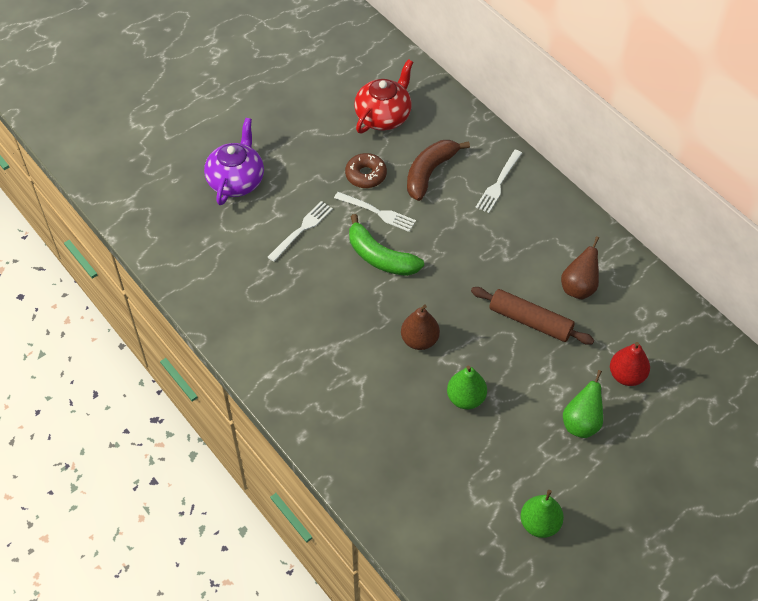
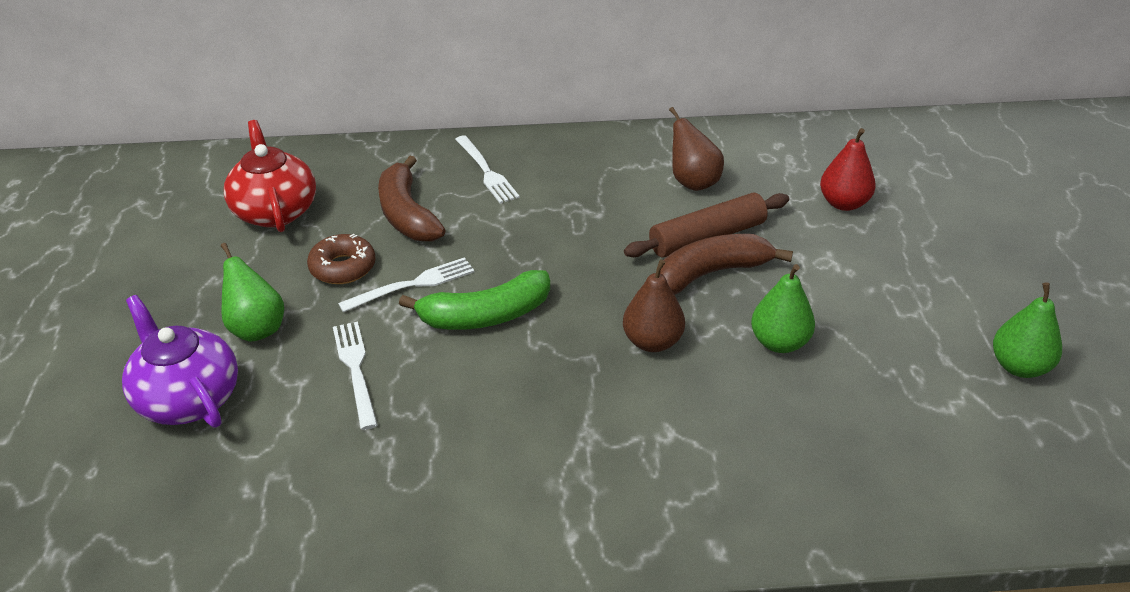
camera: 55 degrees left, 15 degrees down
(498, 339) = (711, 273): none -> brown banana
(581, 423) = (887, 265): green pear -> green pear (256, 328)

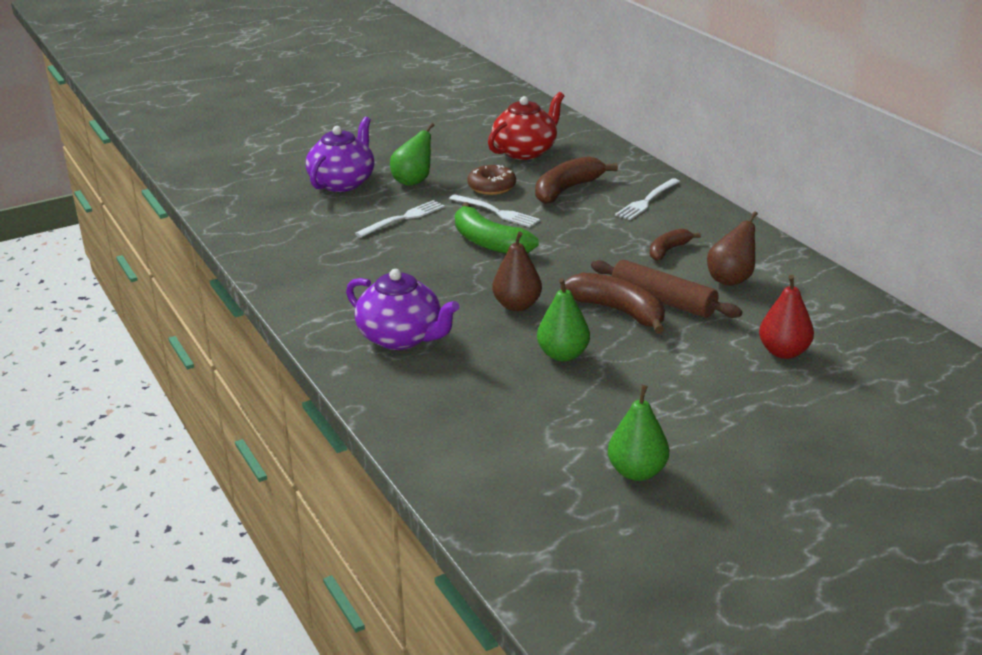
camera: 65 degrees right, 10 degrees down
(606, 197) = (668, 250): none -> brown banana
(670, 464) = (401, 338): none -> purple teapot

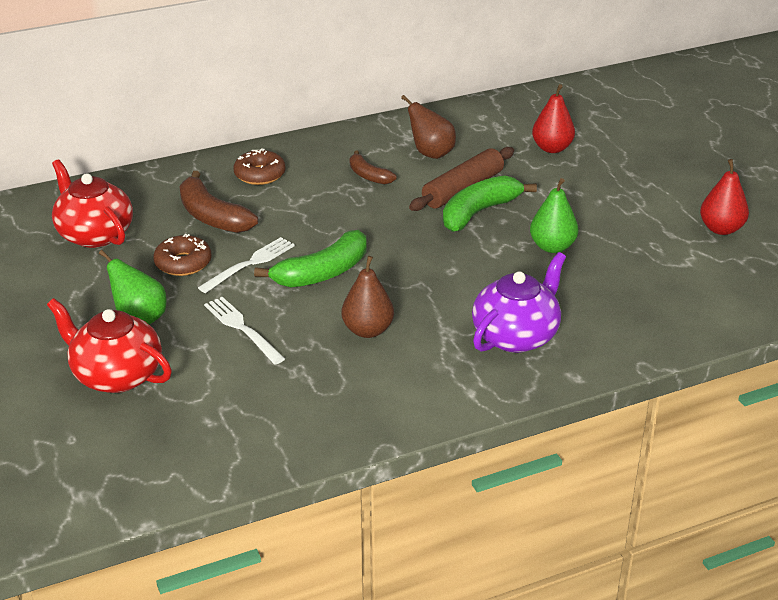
camera: 85 degrees left, 5 degrees up
(343, 183) = (116, 375): purple teapot -> red teapot
(517, 305) = (460, 264): brown pear -> brown pear (368, 330)
(618, 311) = (479, 212): brown banana -> green banana
(637, 472) = (721, 229): green pear -> red pear
(647, 201) = (260, 174): white fork -> brown donut

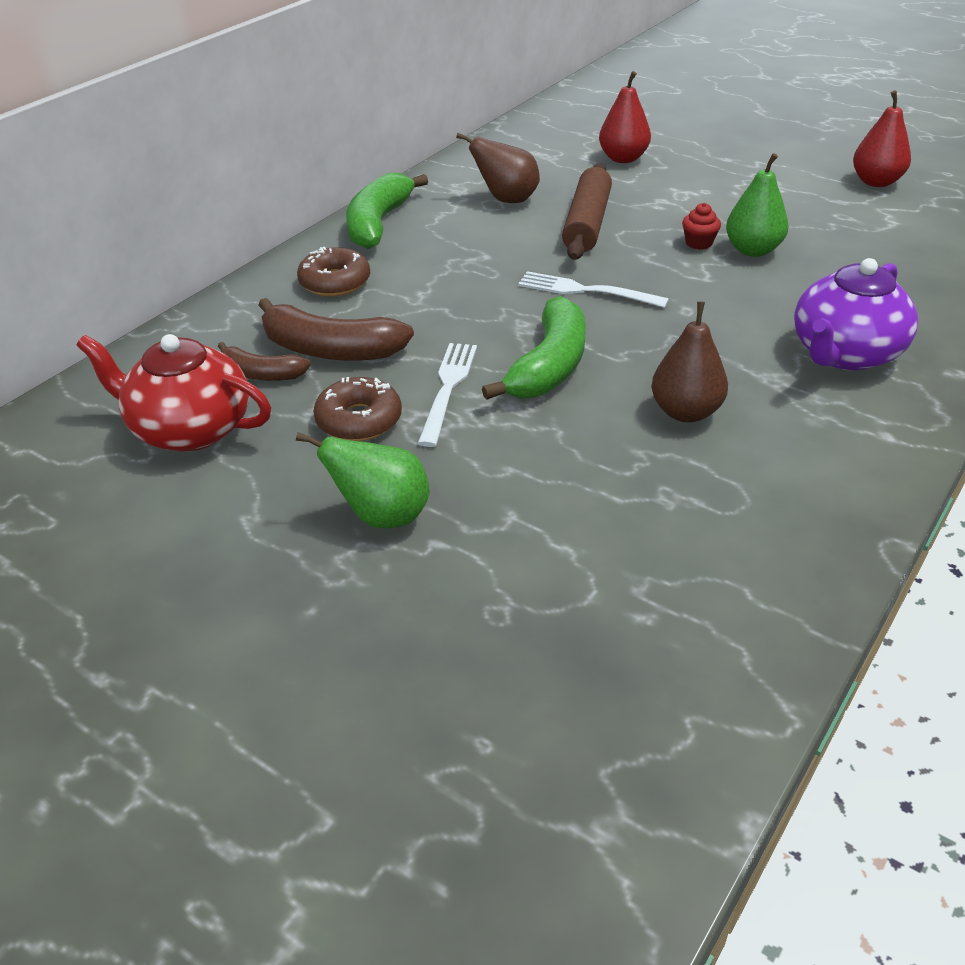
camera: 30 degrees left, 5 degrees up
(116, 375) = (441, 612): red teapot -> none
(241, 328) = (534, 472): white fork -> white fork (585, 291)
(368, 175) = (467, 243): brown banana -> brown banana (261, 374)
(479, 212) = (634, 241): green banana -> green banana (378, 223)
(516, 336) = (845, 354): purple teapot -> purple teapot turned 150 degrees counterclockwise
(521, 229) = (699, 243): none -> red cupcake

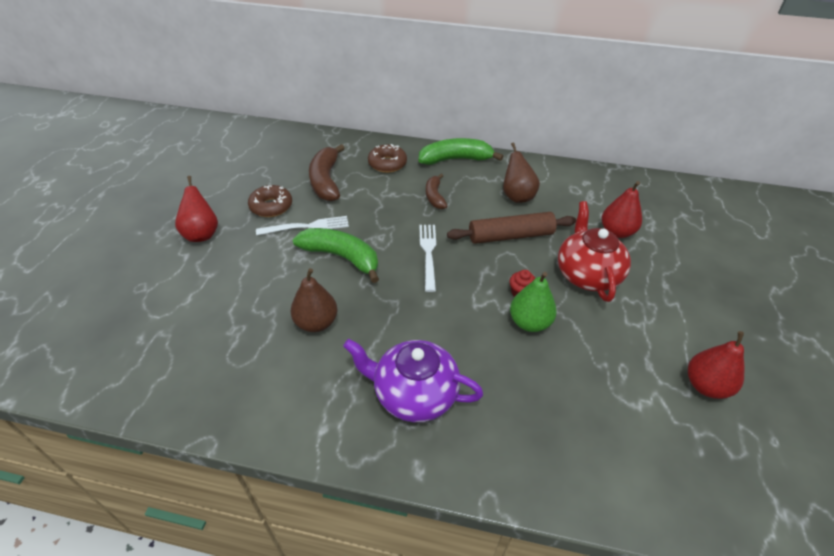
camera: 65 degrees right, 5 degrees up
(190, 429) = (251, 163): red teapot -> red teapot (587, 274)
(261, 374) = (298, 168): brown banana -> brown banana (434, 196)
(382, 516) = (202, 234): green pear -> red pear
(549, 366) = (341, 257): green banana -> green banana turned 150 degrees counterclockwise

